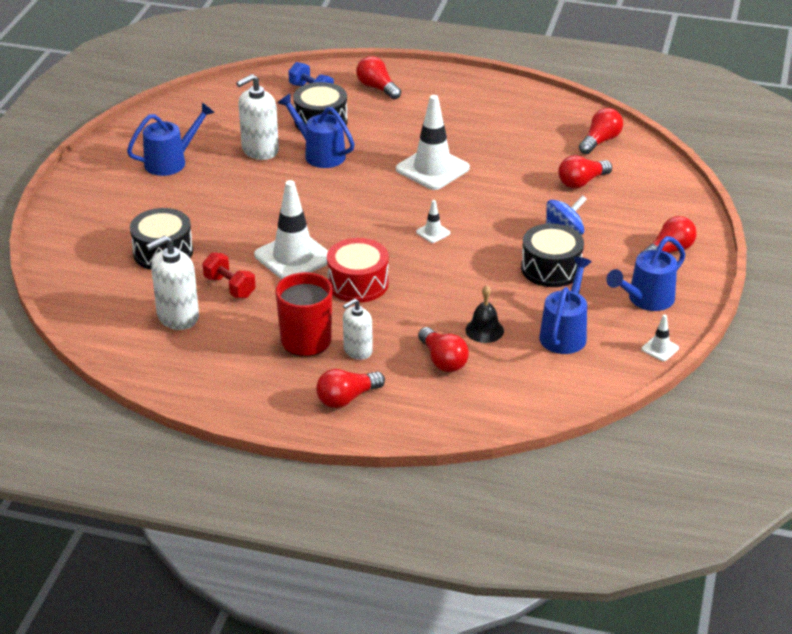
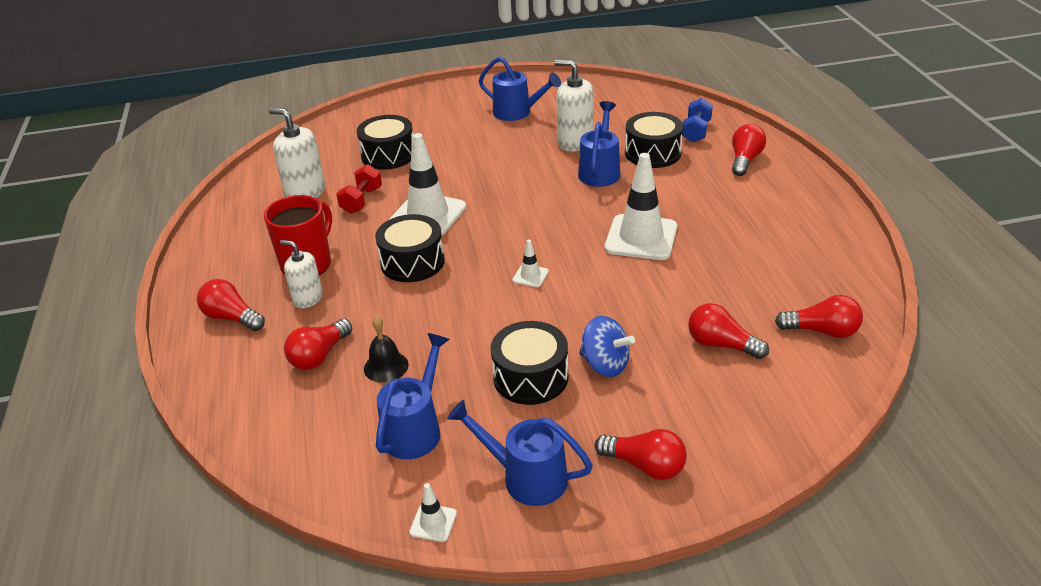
camera: 65 degrees right, 0 degrees up
(358, 283) = (412, 262): red drum -> black drum
(565, 333) = (416, 428): blue watering can -> blue watering can turned 60 degrees counterclockwise

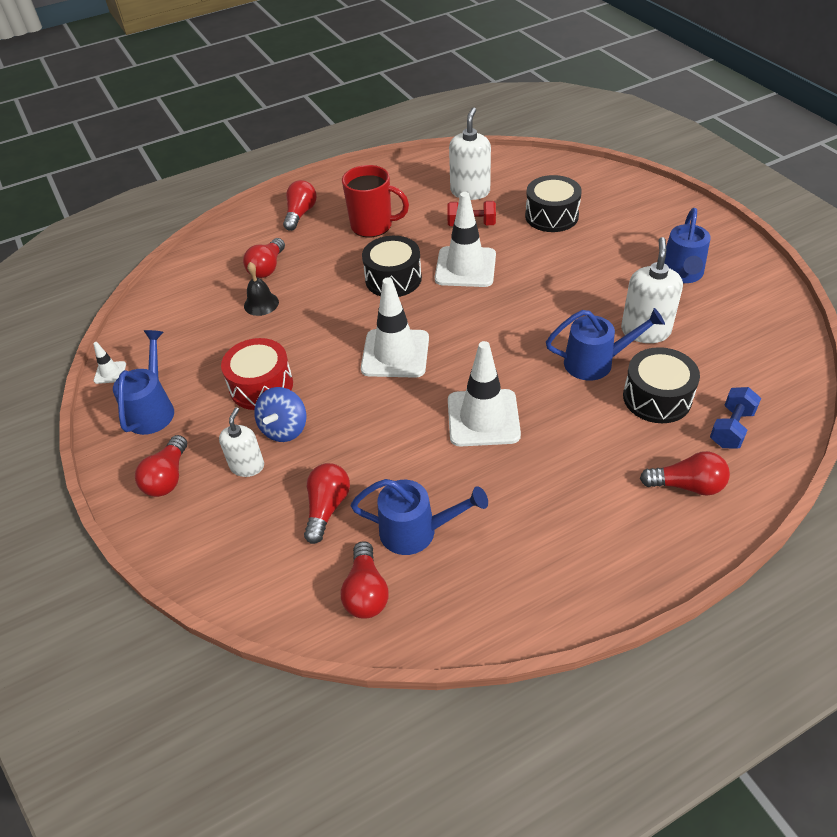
camera: 75 degrees right, 10 degrees up
(308, 298) = (331, 240): white soap dispenser -> white soap dispenser (247, 466)
(319, 356) = (267, 268): red light bulb -> red light bulb turned 90 degrees counterclockwise
(416, 428) = (197, 338): blue watering can -> blue watering can (417, 531)
(530, 276) = (395, 353): white traffic cone -> white traffic cone, size x2.27
(530, 377) = (261, 386): black drum -> red drum
(696, 131) = (731, 428): blue dumbbell -> blue dumbbell turned 60 degrees counterclockwise

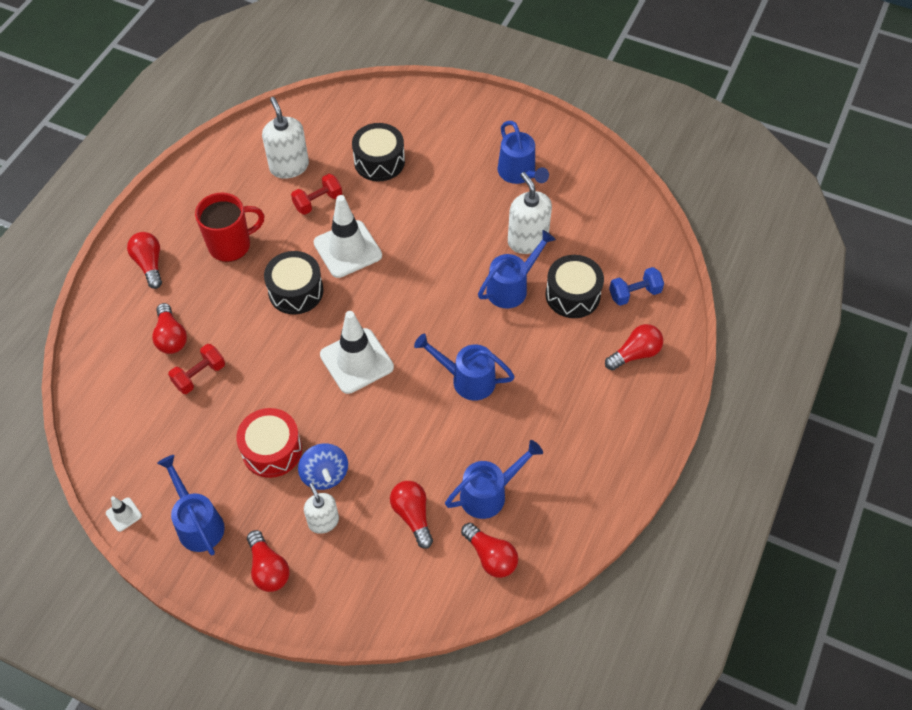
camera: 40 degrees left, 10 degrees up
(261, 304) = (199, 375): black bell -> red dumbbell
(483, 418) = (466, 379): white traffic cone -> blue watering can
(731, 428) = (634, 293): blue dumbbell -> blue dumbbell turned 75 degrees clockwise

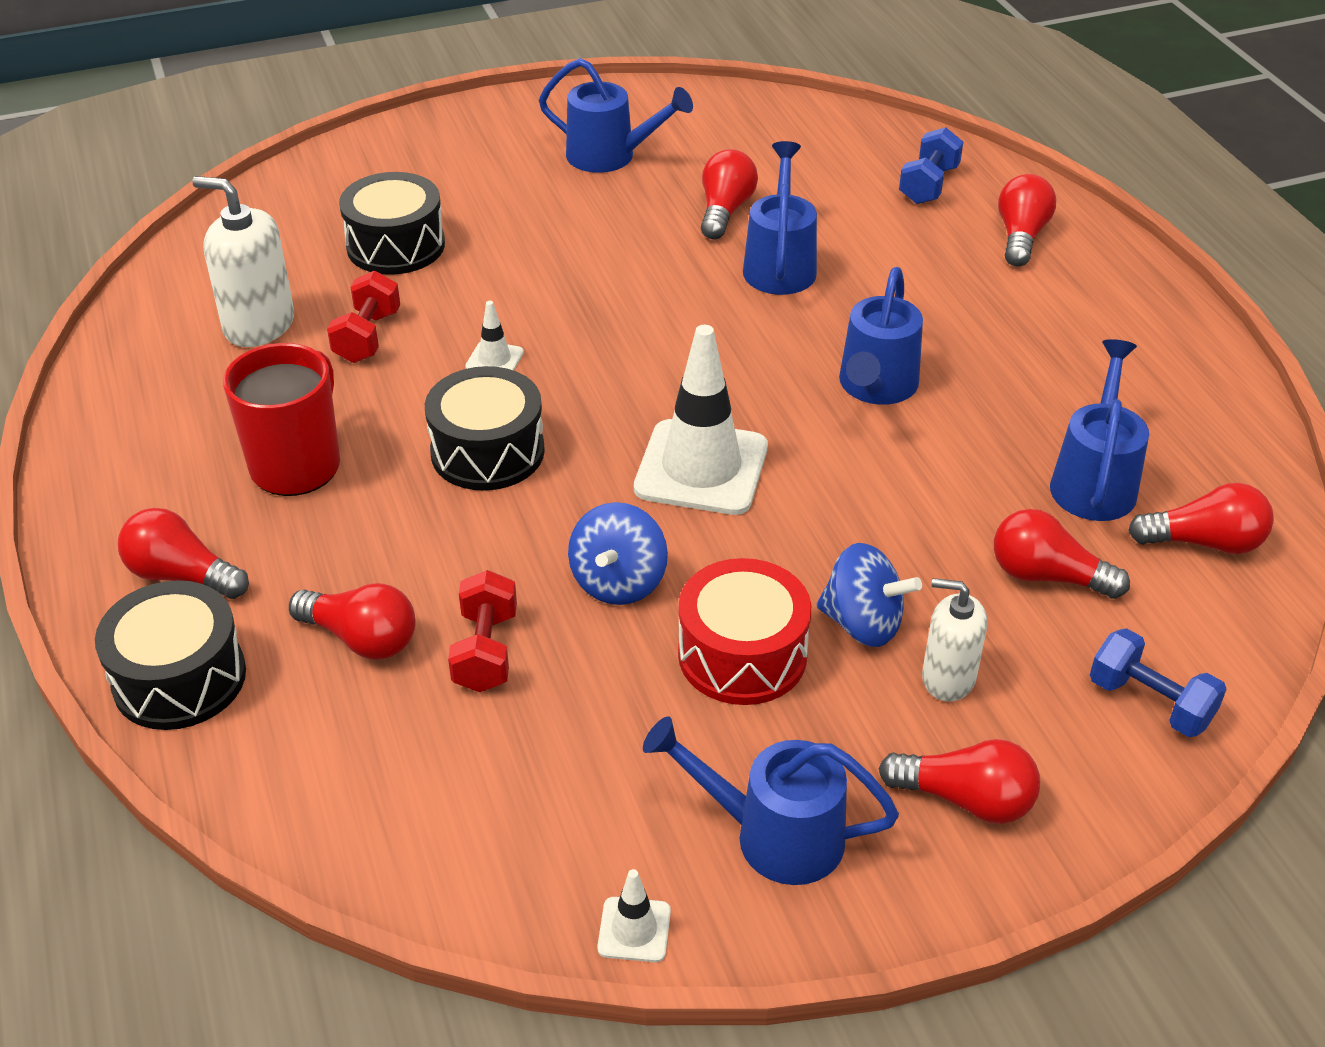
camera: 45 degrees left, 15 degrees down
(270, 385) = (618, 582): none -> blue spinning top
(347, 249) = (494, 360): white traffic cone -> white traffic cone, size x0.44
(375, 595) = (1150, 703): none -> blue dumbbell
(466, 379) = (875, 388): blue watering can -> blue watering can turned 45 degrees counterclockwise
(527, 240) = (725, 211): white soap dispenser -> red light bulb
(572, 295) = (863, 228): black drum -> black drum (179, 678)

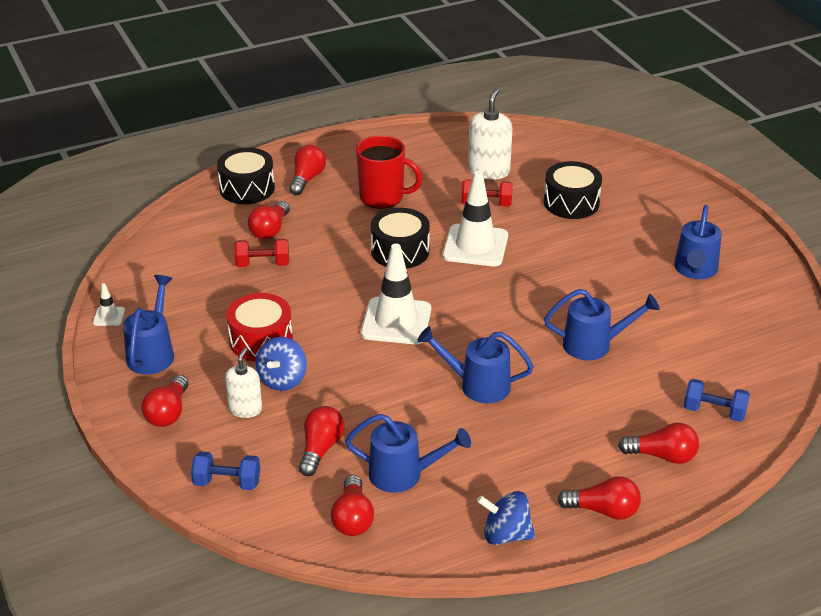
camera: 85 degrees right, 5 degrees down
(494, 360) = (475, 246): white traffic cone -> white traffic cone, size x2.27
(618, 582) = (309, 299): blue spinning top -> blue spinning top (506, 535)
(725, 211) = (648, 320): red light bulb -> red light bulb (603, 510)
(1150, 703) = (227, 482): blue dumbbell -> blue dumbbell turned 60 degrees clockwise

